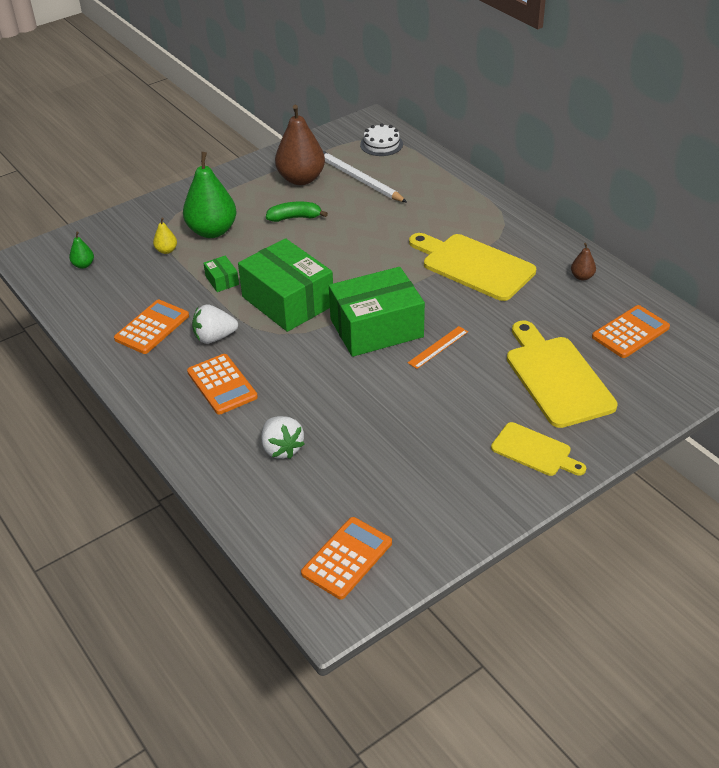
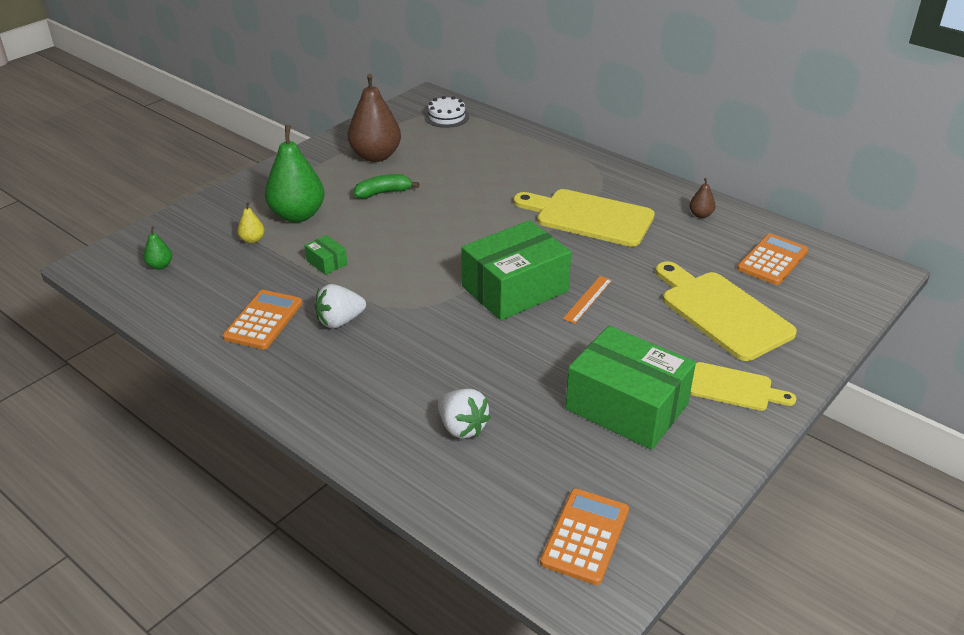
camera: 15 degrees left, 5 degrees down
(222, 384) = (367, 369): orange calculator -> none
(287, 301) = (408, 274): green box -> green box (626, 406)
(358, 179) = (435, 150): white pencil -> none

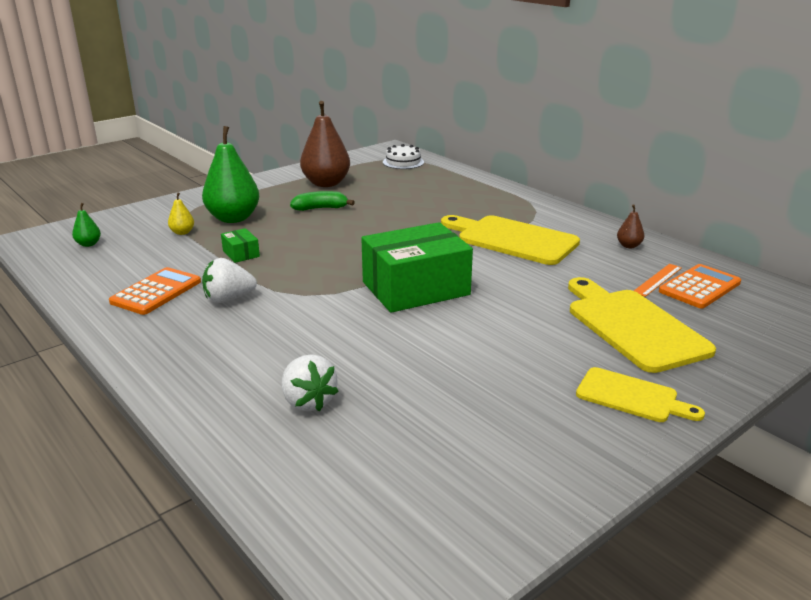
camera: 10 degrees right, 10 degrees down
(585, 536) = (405, 530): orange calculator -> none
(588, 299) = (488, 303): orange ruler -> orange ruler (657, 280)
(626, 406) = (500, 401): green box -> none

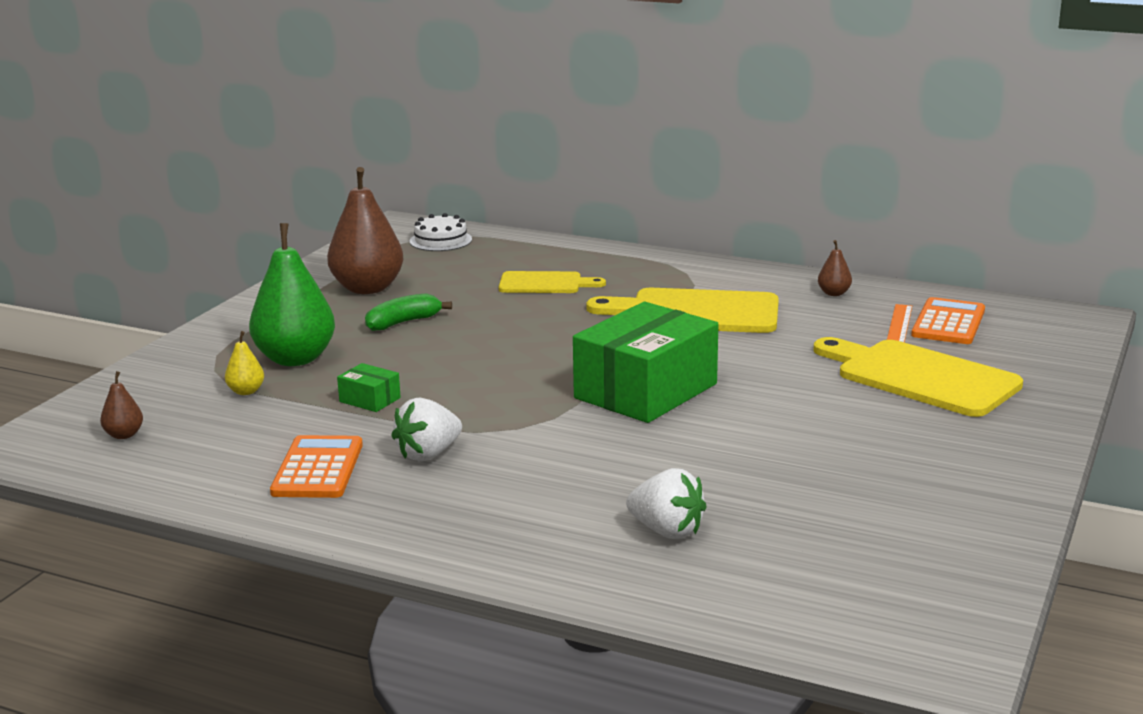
camera: 25 degrees left, 5 degrees down
(88, 244) = (124, 435): green pear -> brown pear
(631, 396) = (982, 442): yellow cutting board -> yellow cutting board (545, 283)

